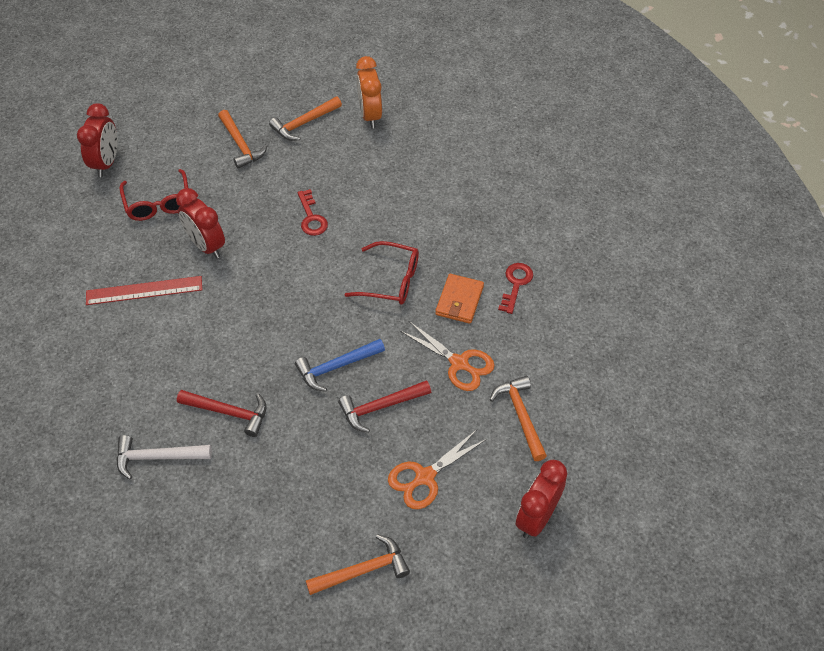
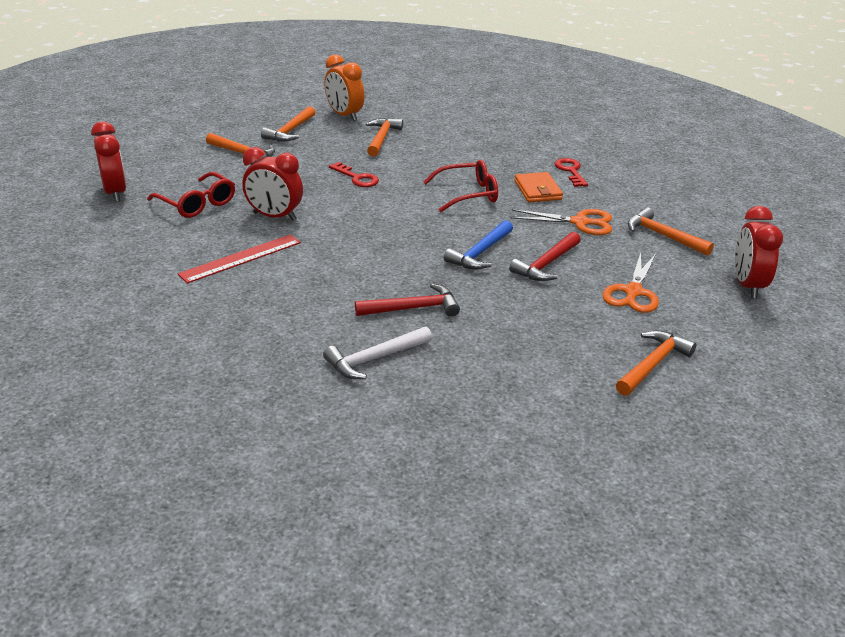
camera: 30 degrees left, 20 degrees down
(377, 165) = (382, 138): none -> orange hammer

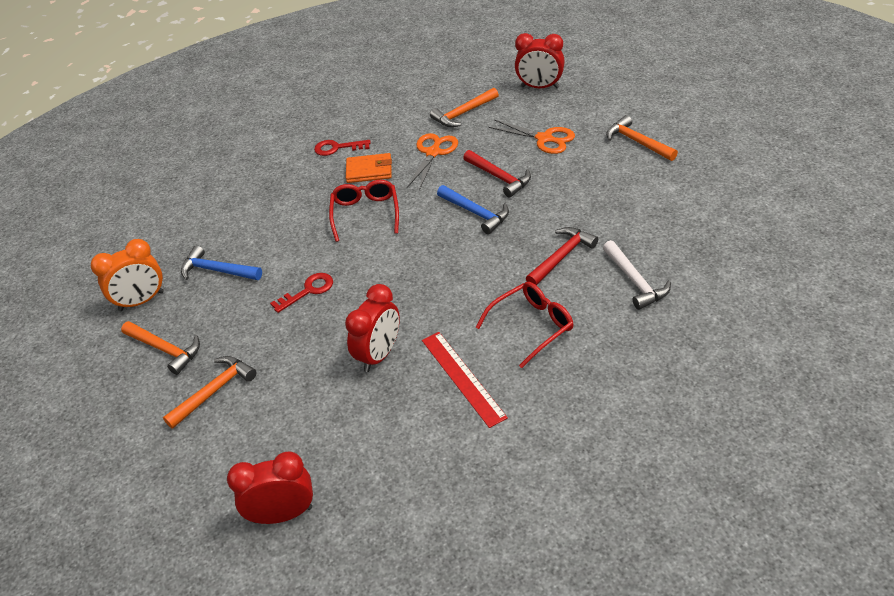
camera: 75 degrees left, 10 degrees up
(197, 204) = (333, 425): red glasses -> red glasses (532, 326)
(382, 138) = (217, 270): orange hammer -> blue hammer
(413, 308) = (561, 257): red hammer -> red hammer turned 45 degrees clockwise

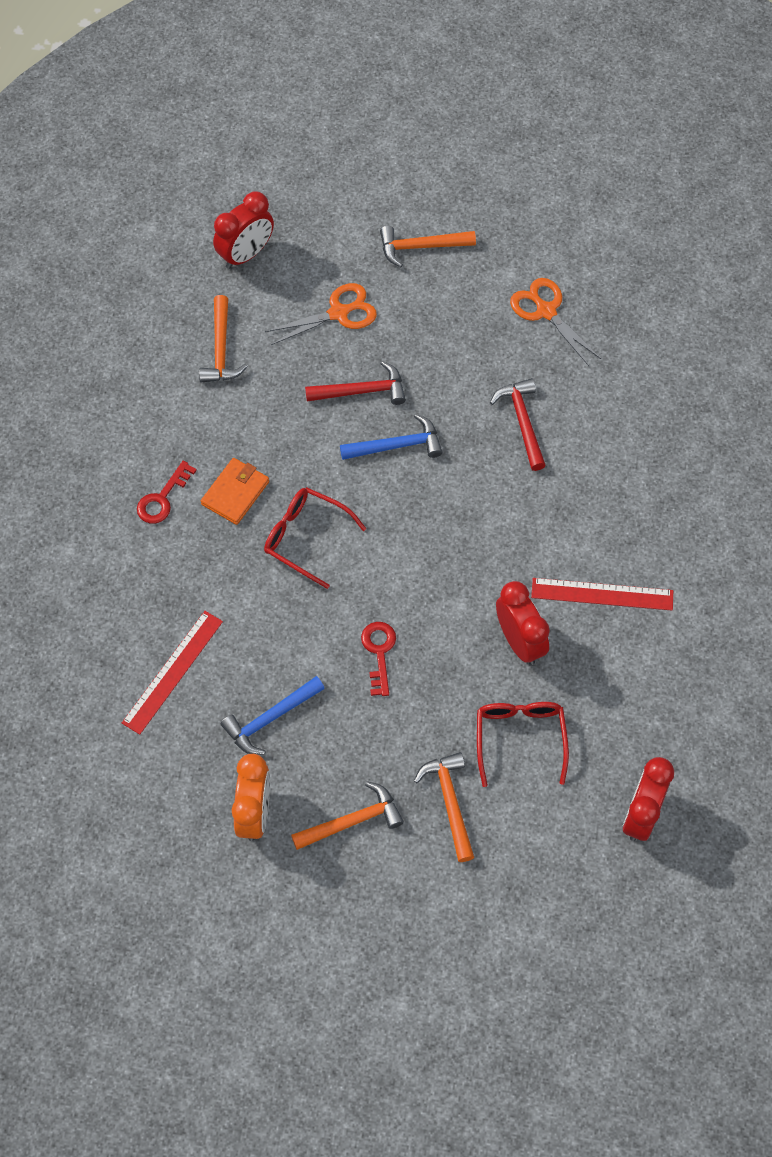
camera: 60 degrees left, 20 degrees up
(220, 214) = (172, 672): none -> red ruler
(433, 153) = (263, 419): orange scissors -> orange scissors (546, 311)
(532, 326) = (587, 503): red glasses -> red glasses (520, 738)
(635, 281) = (601, 392): white hammer -> none

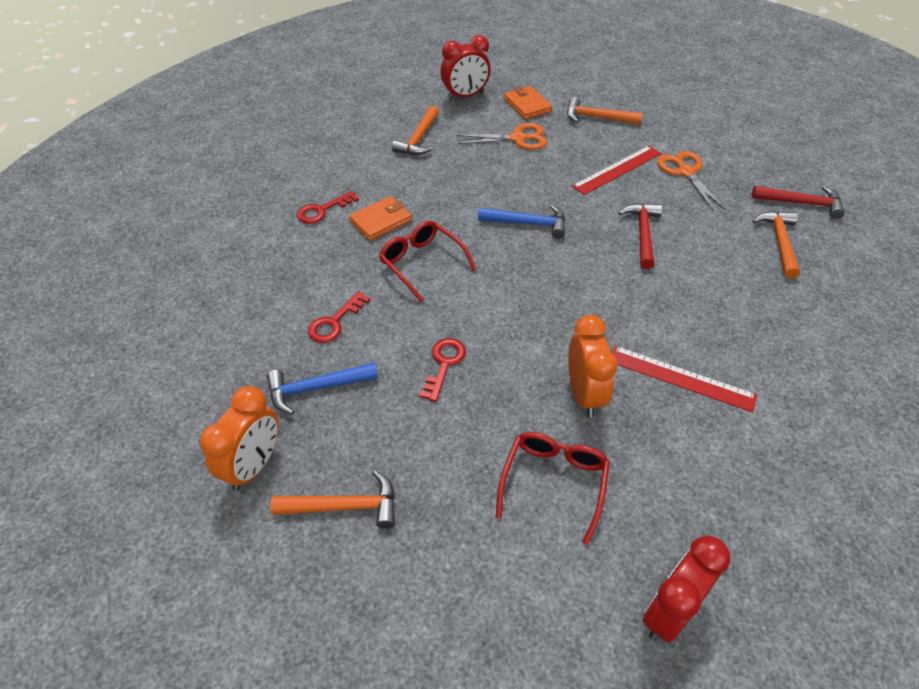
camera: 20 degrees right, 15 degrees down
(172, 672) = (254, 326): red ruler -> red ruler (617, 170)
(250, 640) = (334, 322): none -> red key
(329, 249) = (527, 105): none -> orange wallet
(361, 391) = (514, 185): red hammer -> red hammer (801, 203)
(450, 802) = (454, 522): orange hammer -> orange hammer (779, 242)
(519, 641) = (584, 394): red clock -> orange clock

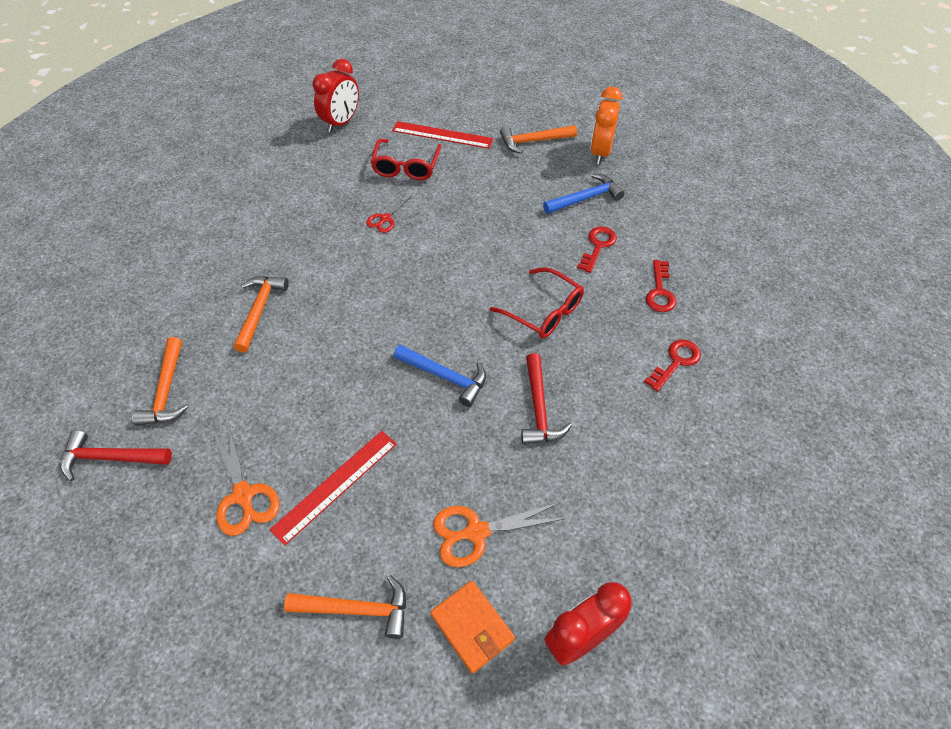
camera: 170 degrees right, 5 degrees up
(380, 221) = (606, 357): orange wallet -> none
(419, 138) = (616, 508): orange hammer -> orange hammer (259, 310)
(444, 364) = (496, 226): red key -> red key (660, 291)
(528, 223) = (445, 377): blue hammer -> blue hammer turned 150 degrees counterclockwise
(584, 394) = (385, 219): orange clock -> red scissors
(642, 234) = (317, 381): red hammer -> red hammer (539, 408)
(681, 378) = (308, 239): red ruler -> red ruler (442, 135)

